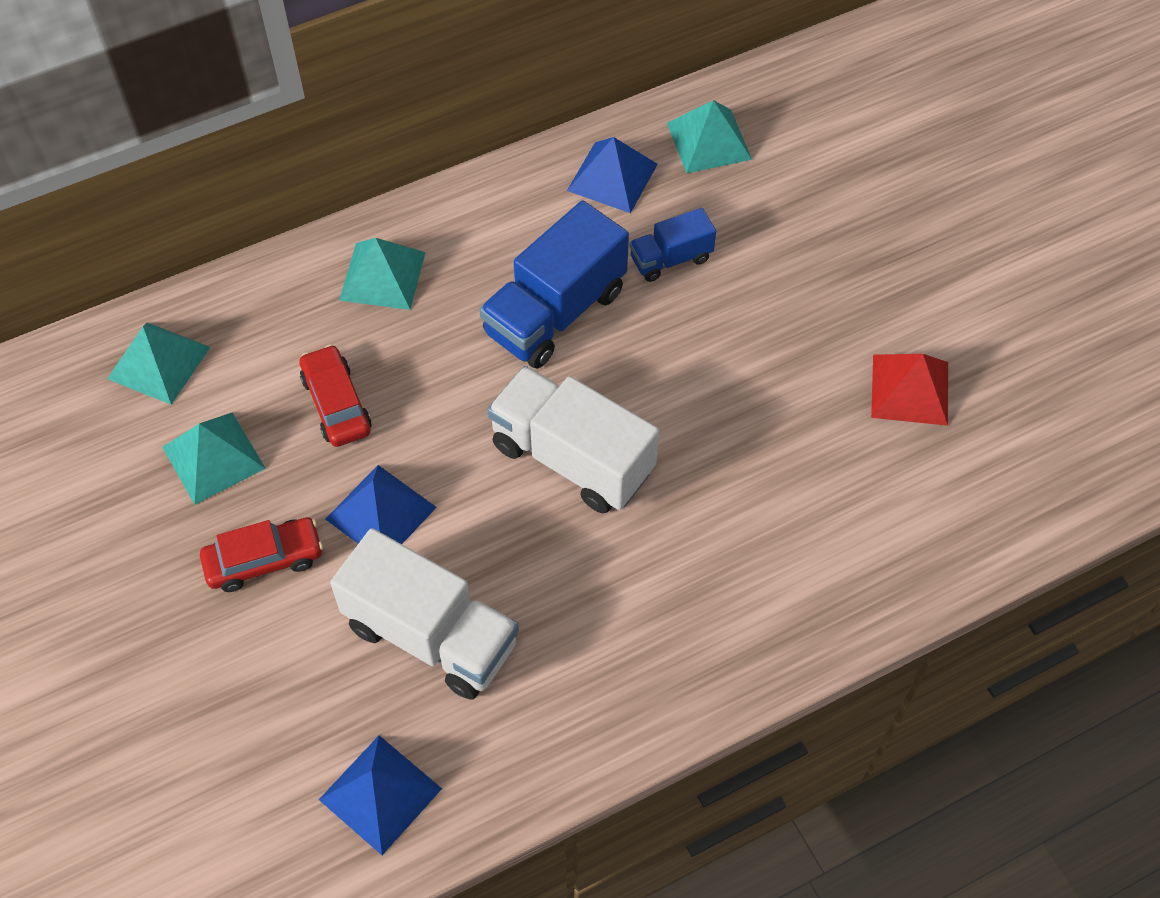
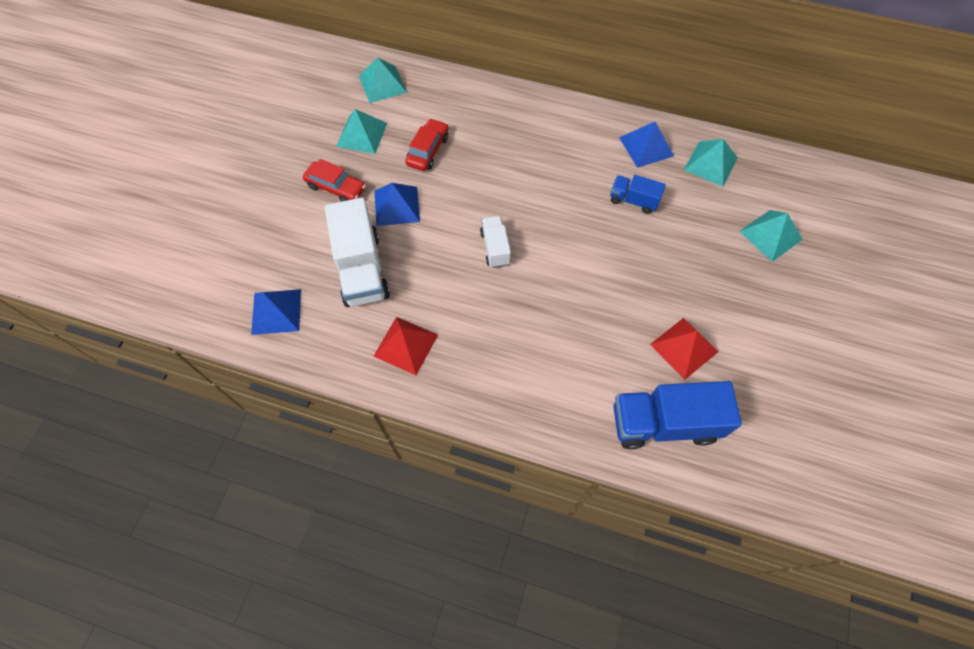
camera: 45 degrees right, 5 degrees up
(382, 276) = (502, 115): turquoise pyramid -> turquoise pyramid (770, 235)
(555, 312) = (556, 183): blue truck -> blue truck (664, 423)
(572, 458) = (495, 248): white truck -> white truck, size x0.54
(601, 676) = (406, 345): none -> red pyramid

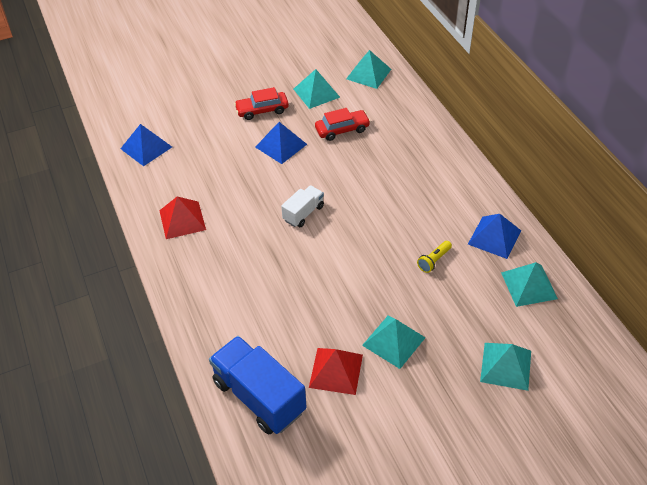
camera: 50 degrees right, 15 degrees down
(336, 187) = (262, 110): red car -> red car turned 90 degrees clockwise
(361, 269) = (215, 162): white truck -> none
(633, 200) = (434, 261): blue truck -> yellow flashlight
(688, 287) = (394, 341): none -> turquoise pyramid

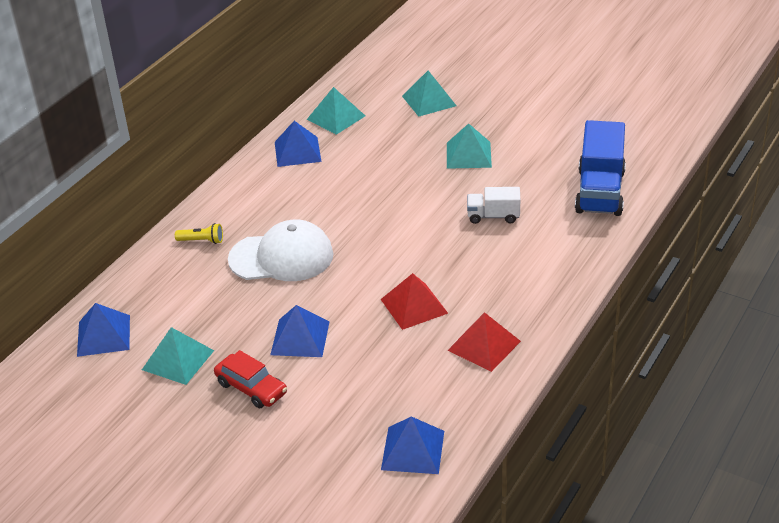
camera: 125 degrees left, 10 degrees down
(303, 213) = (384, 268): white truck -> white truck (493, 216)
(336, 371) = (530, 168): red pyramid -> red pyramid (414, 306)
(342, 130) = (230, 305): red car -> none
(367, 171) = (281, 257): none -> white cap
(368, 74) = (103, 335): turquoise pyramid -> blue pyramid
(434, 261) = (360, 170): yellow flashlight -> yellow flashlight (202, 241)

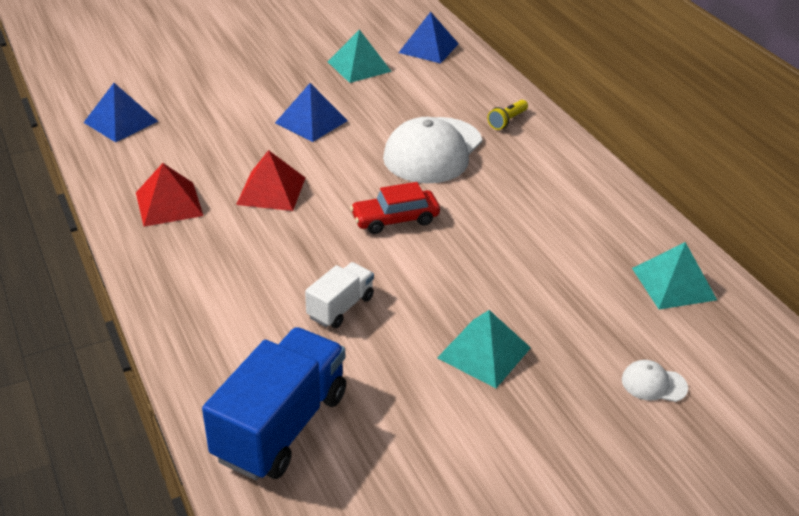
camera: 120 degrees right, 0 degrees up
(251, 388) = (285, 83): red car -> red car (395, 219)
(297, 151) = (617, 227): blue pyramid -> none
(429, 101) = (653, 384): turquoise pyramid -> white cap
(599, 192) = (281, 426): blue truck -> blue truck turned 75 degrees clockwise

